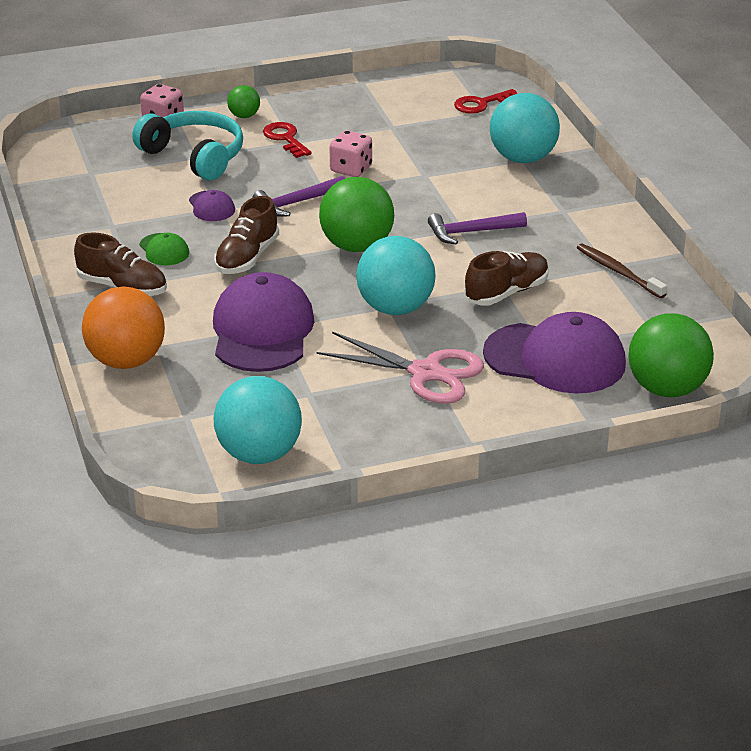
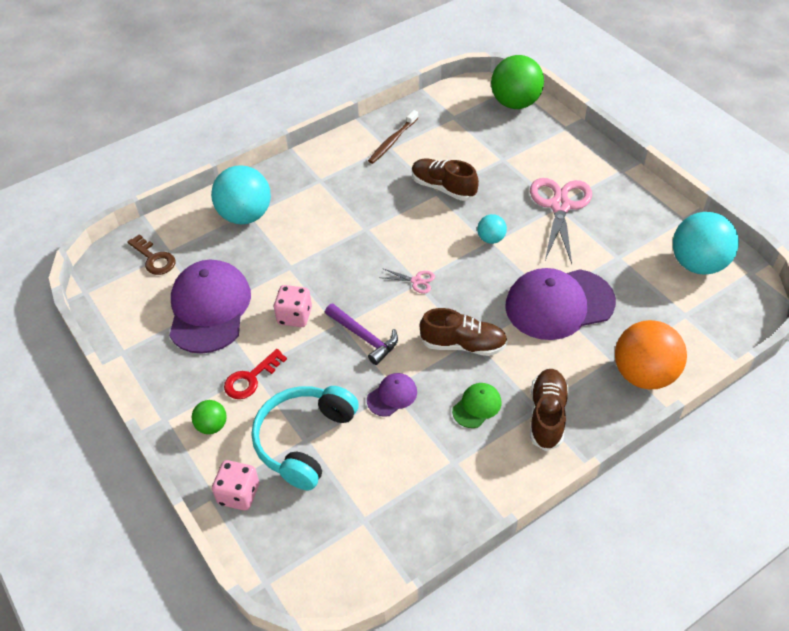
camera: 105 degrees left, 15 degrees up
(357, 246) = (416, 281): green ball -> pink scissors
(395, 308) = (491, 239): turquoise ball -> turquoise ball, size x0.49
(471, 232) = (369, 221): purple hammer -> none
(481, 104) = (154, 258): red key -> brown key
(555, 359) = (510, 152): purple cap -> purple cap (209, 309)

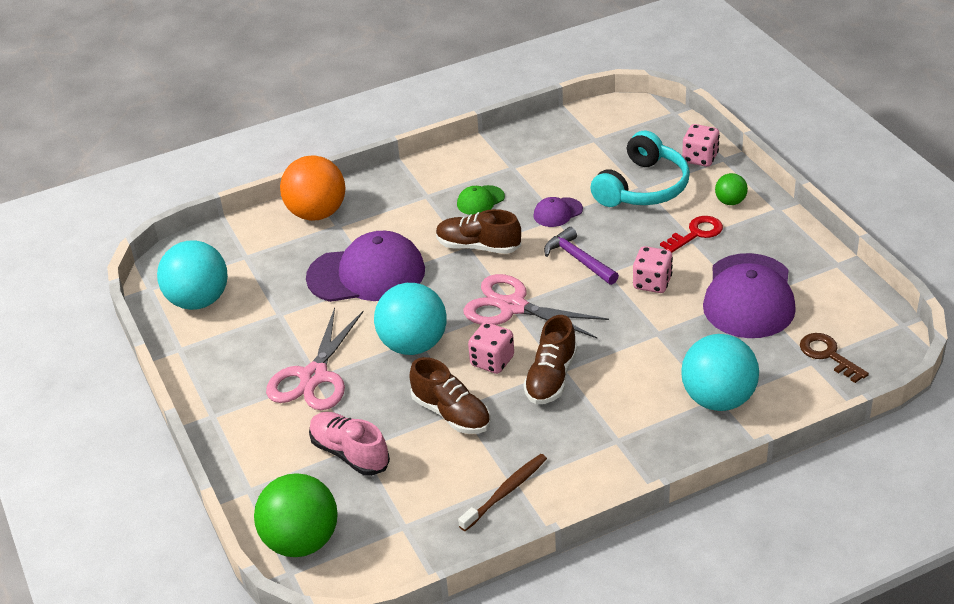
camera: 170 degrees left, 10 degrees down
(416, 281) = (512, 307): pink scissors -> pink scissors, size x2.26
(422, 230) = (492, 361): none -> pink dice
(491, 239) = (413, 345): turquoise ball -> turquoise ball, size x2.05
(507, 155) = (349, 453): none -> pink shoe
(547, 415) = (419, 191): brown shoe -> brown shoe (551, 378)

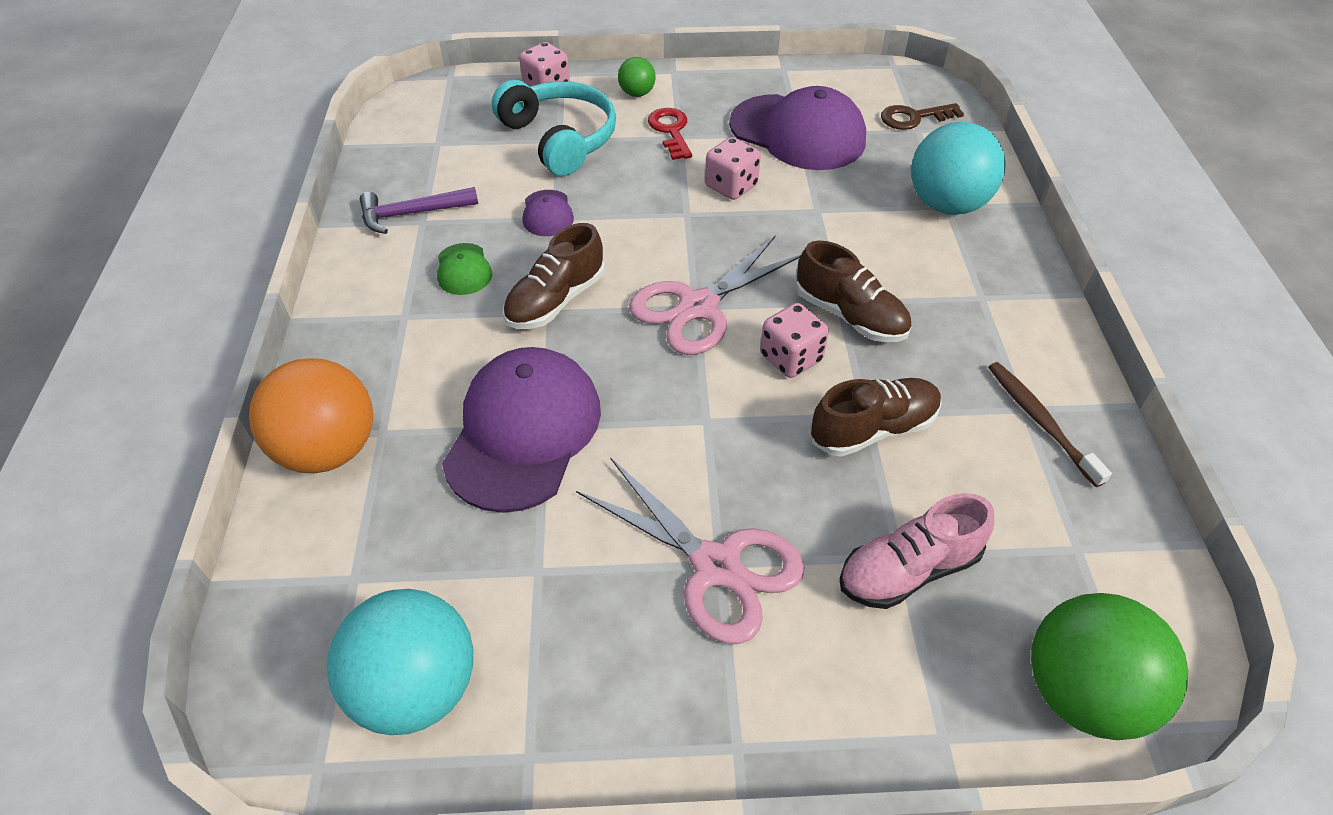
camera: 70 degrees left, 10 degrees up
(413, 345) = (713, 426): turquoise ball -> none
(578, 259) = (649, 225): purple hammer -> purple hammer (412, 213)

